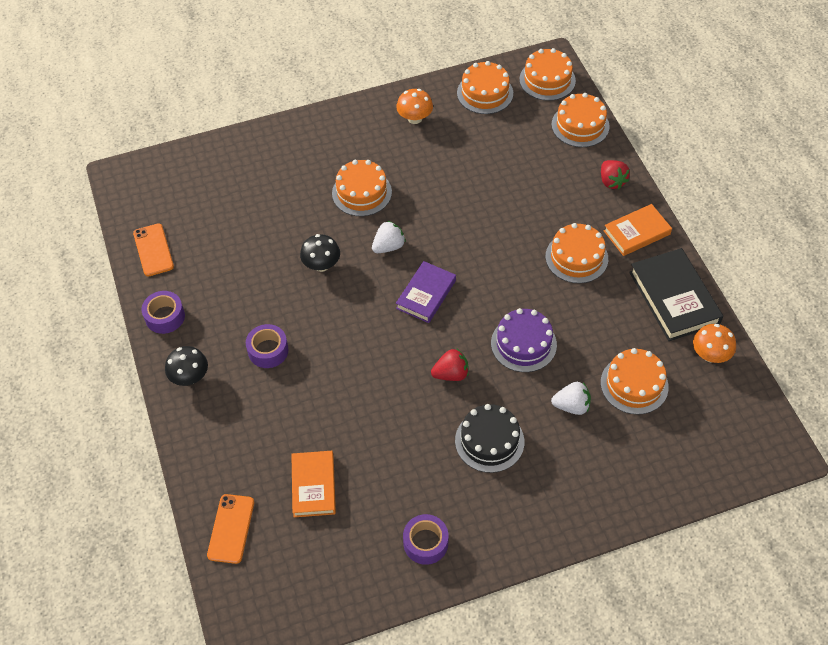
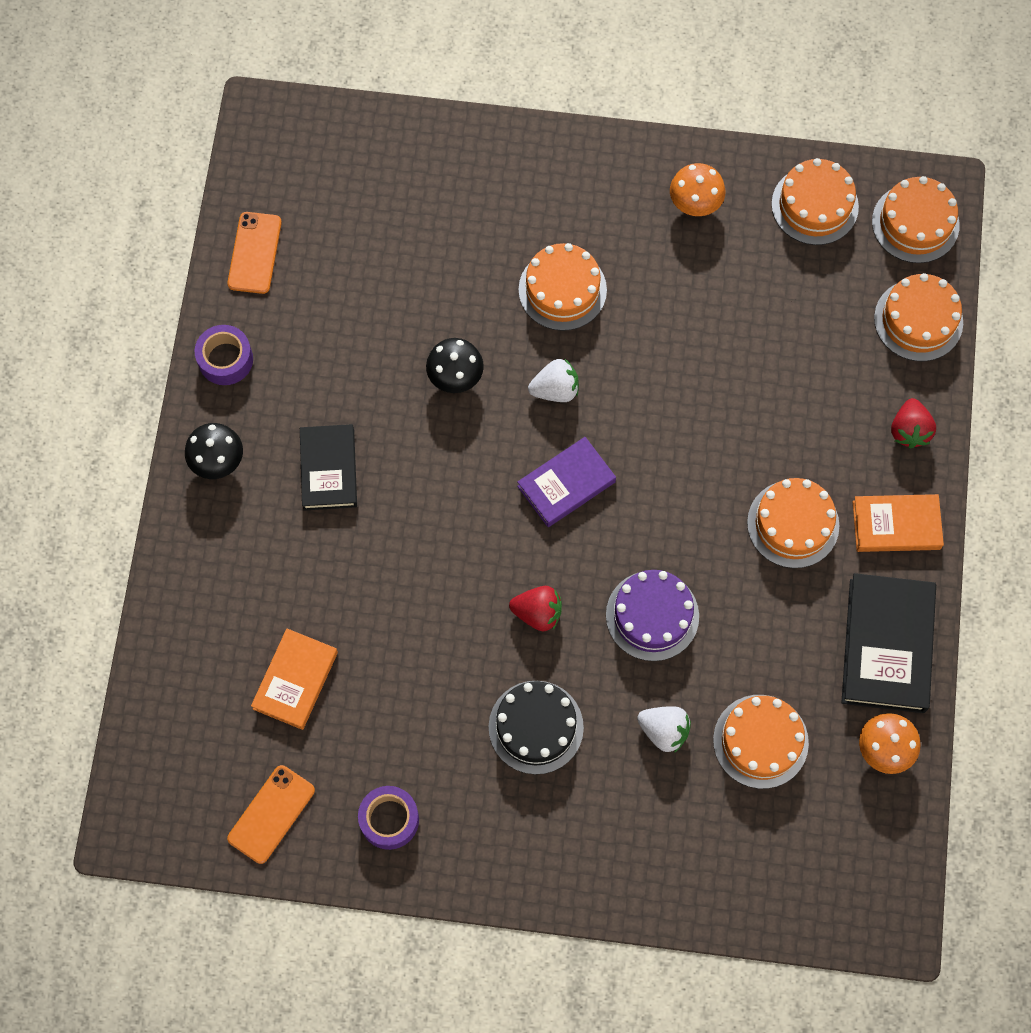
camera: 25 degrees right, 15 degrees up
(231, 528) = (174, 687): orange phone -> orange phone (271, 814)
(268, 350) = (329, 469): purple tape -> black book

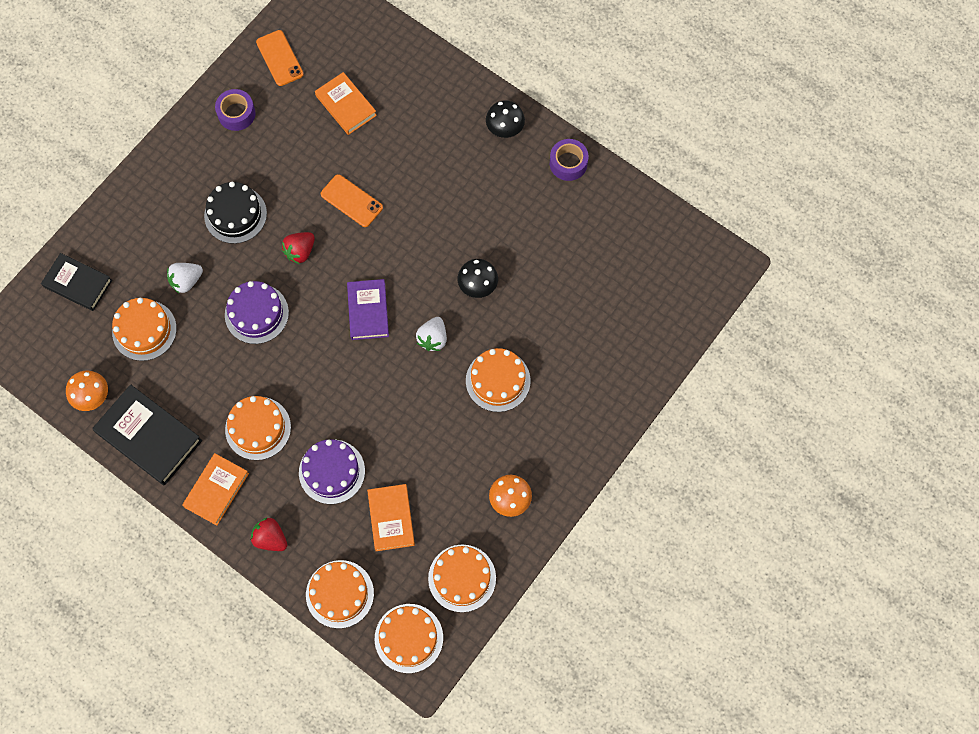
camera: 120 degrees right, 0 degrees up
(254, 253) = (631, 214): orange phone -> orange phone (351, 201)
(329, 469) = (461, 185): black book -> black book (78, 283)
(788, 409) = (332, 471): none -> purple cake
(799, 314) = (391, 518): none -> orange book

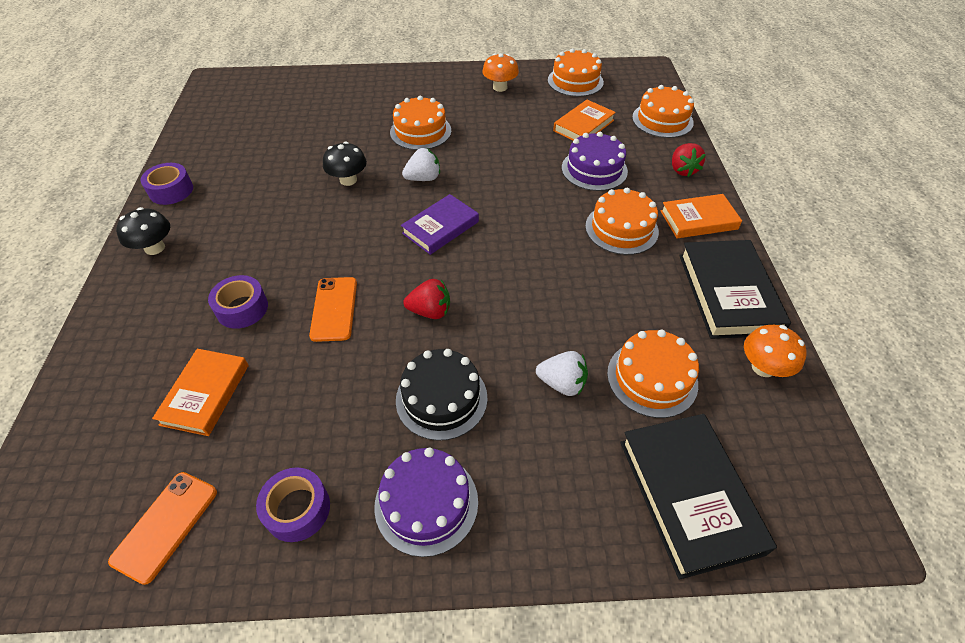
camera: 130 degrees left, 20 degrees down
(78, 283) = (689, 495): black book -> black book, size x1.51
(256, 313) = (528, 300): purple cake -> purple cake (426, 503)
(398, 152) = (242, 308): none -> purple tape
(408, 638) = (640, 82): orange cake -> none

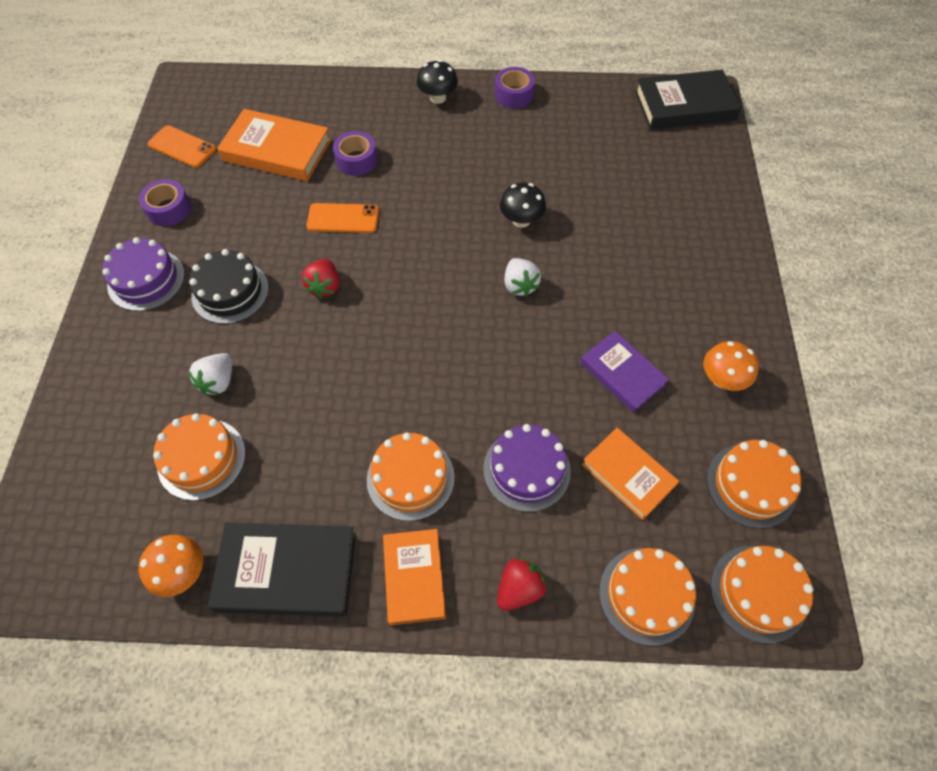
camera: 95 degrees right, 10 degrees up
(205, 394) = (277, 151): orange book -> orange book, size x1.51
(420, 131) = (611, 284): orange cake -> orange cake (758, 593)
(440, 227) = (436, 298): purple book -> purple book (622, 374)
(682, 170) = (519, 588): red strawberry -> red strawberry turned 135 degrees clockwise
(689, 495) = (85, 458): black book -> black book (684, 106)

